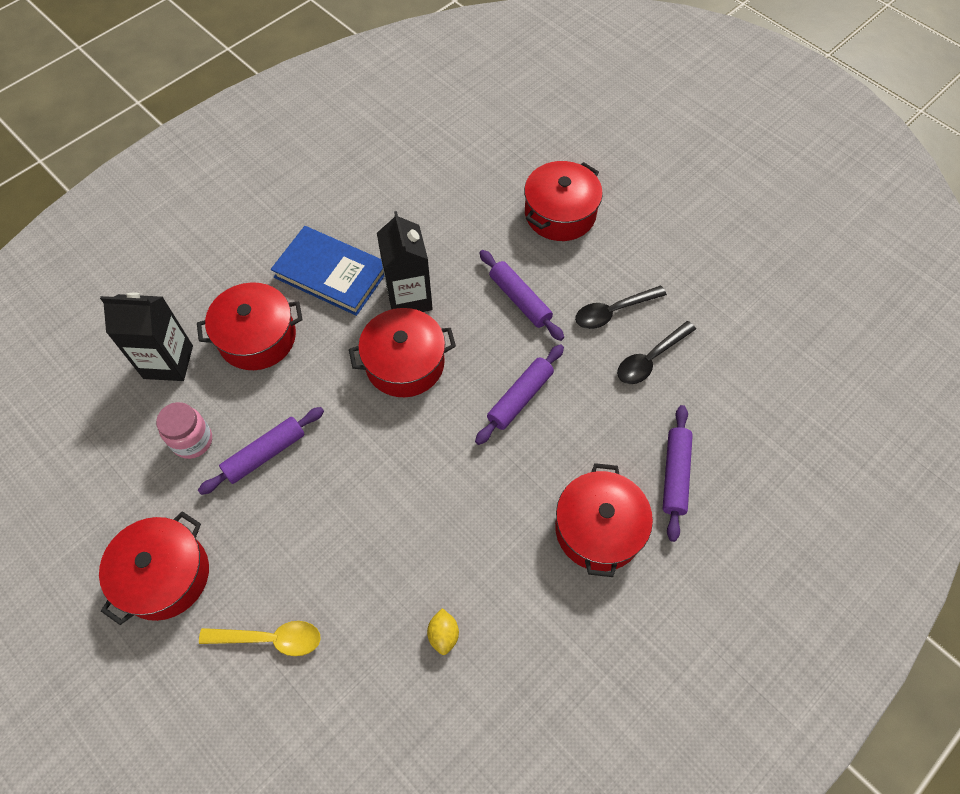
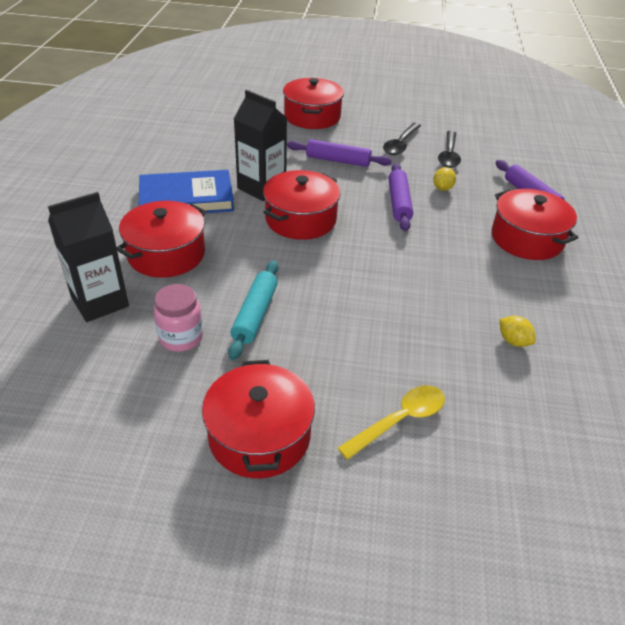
camera: 40 degrees left, 20 degrees down
(265, 454) = (255, 314): purple rolling pin -> turquoise rolling pin
(588, 405) = (442, 188): none -> yellow lemon

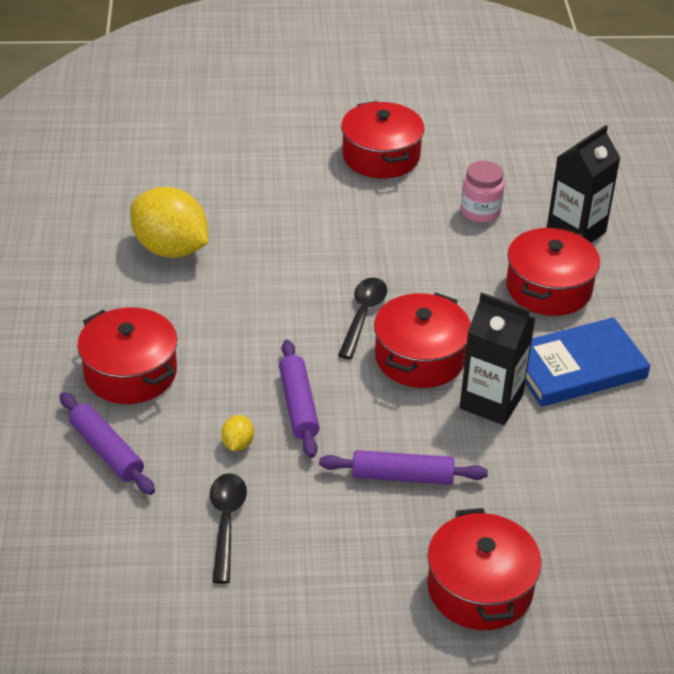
camera: 170 degrees right, 0 degrees up
(255, 314) = (424, 240): turquoise rolling pin -> none
(399, 420) = (275, 177): yellow spoon -> none
(400, 144) = (308, 536): black spoon -> black spoon (363, 316)
(513, 341) = (171, 249): yellow lemon -> yellow lemon, size x2.40

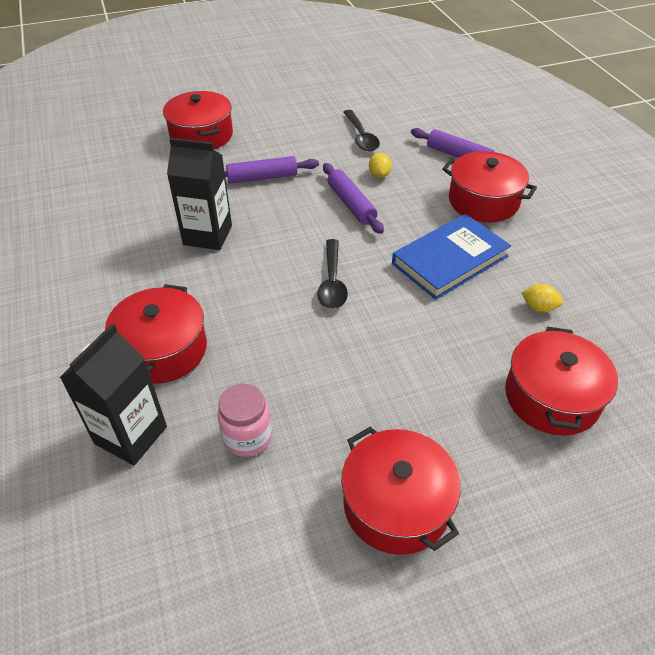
camera: 165 degrees right, 5 degrees up
(171, 249) = (539, 307): yellow lemon -> yellow lemon, size x0.42
(420, 357) = (272, 257): red pot -> red pot (551, 397)
(577, 367) = (137, 276): blue book -> blue book (449, 260)

